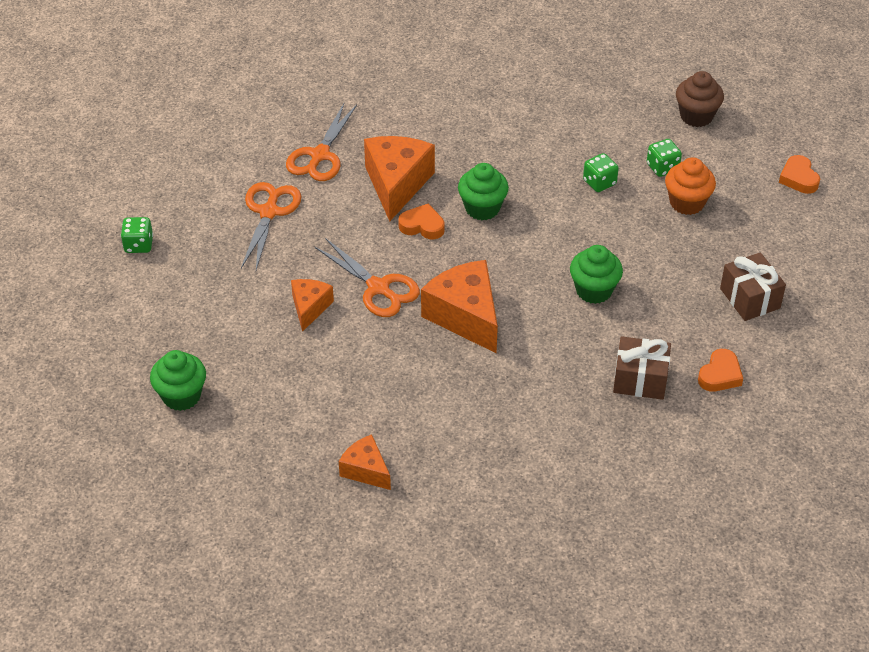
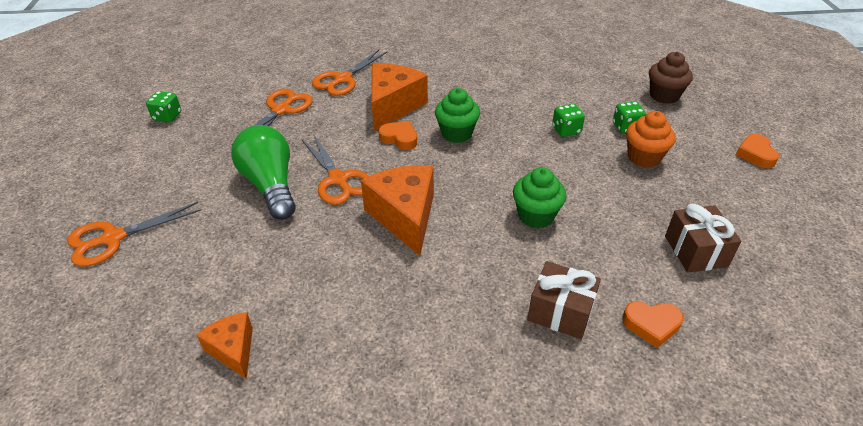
camera: 15 degrees right, 5 degrees down
(181, 396) = (113, 238): green cupcake -> orange scissors
(310, 308) = (270, 185): orange cheese -> green light bulb
(720, 375) = (651, 325): orange heart -> orange heart turned 45 degrees clockwise

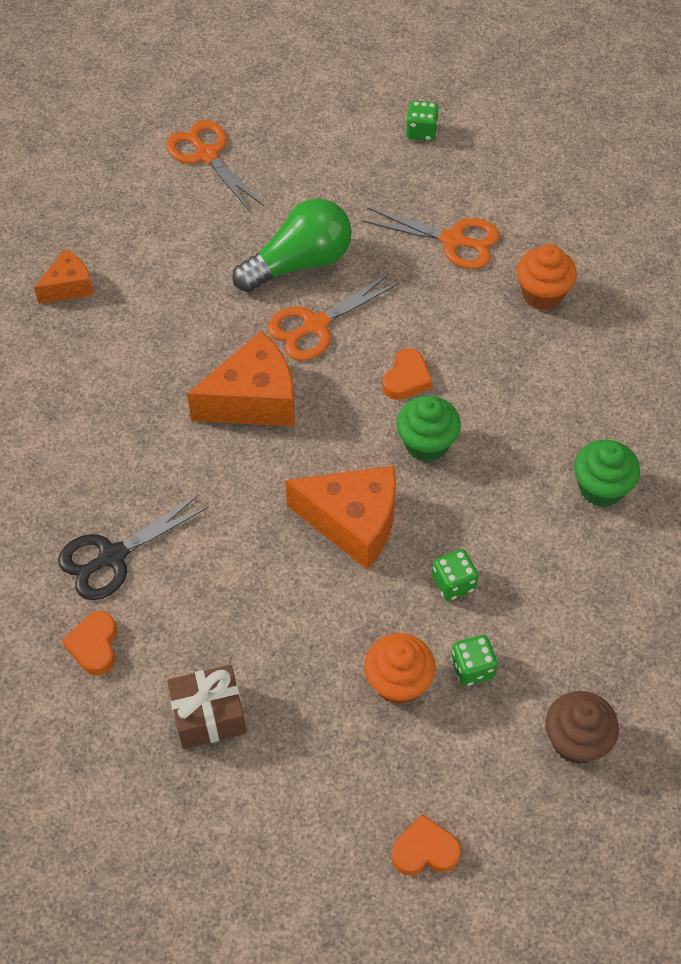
camera: 85 degrees right, 15 degrees up
(343, 79) = (542, 294): orange scissors -> orange cupcake
(393, 106) = (482, 363): orange cheese -> orange cheese (353, 523)
(536, 216) = (264, 537): green cupcake -> green cupcake (601, 488)
(560, 312) = (112, 557): brown gift -> black scissors

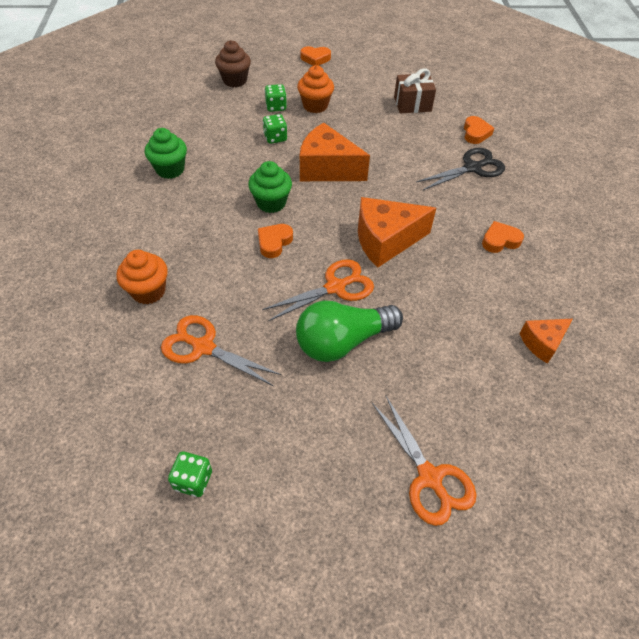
camera: 175 degrees left, 5 degrees down
(92, 420) = (500, 240): none -> orange heart

